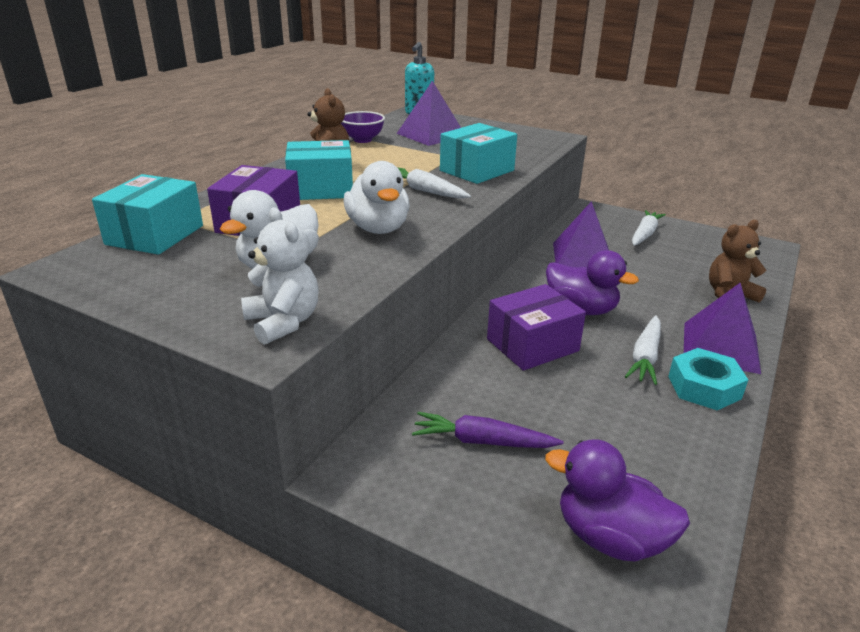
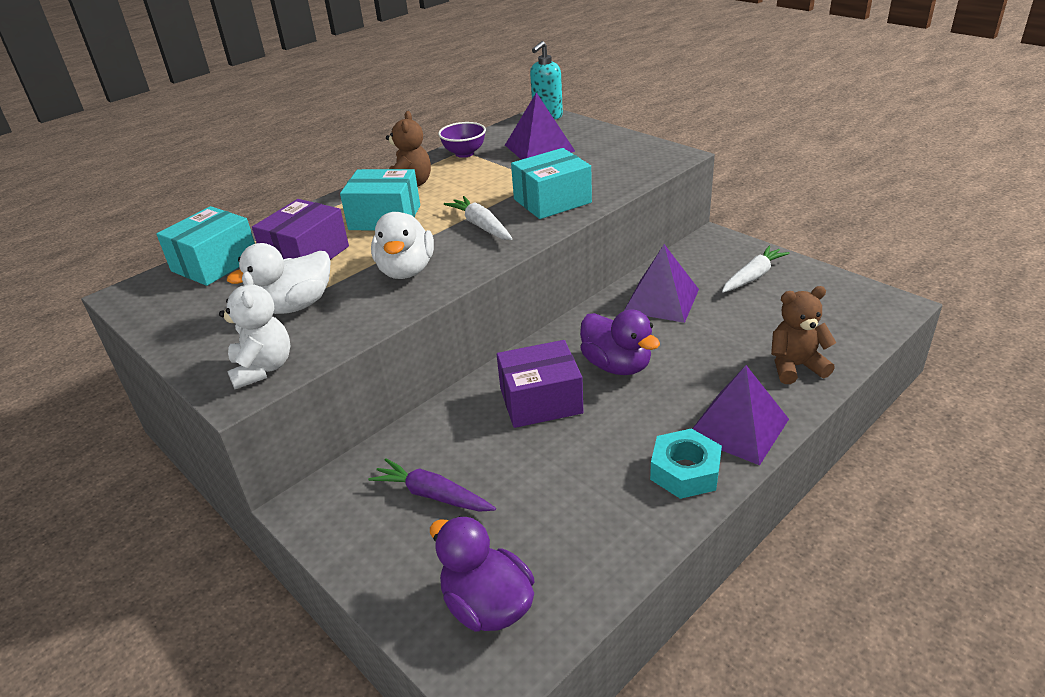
camera: 20 degrees right, 5 degrees up
(645, 357) = (647, 428): white carrot -> none

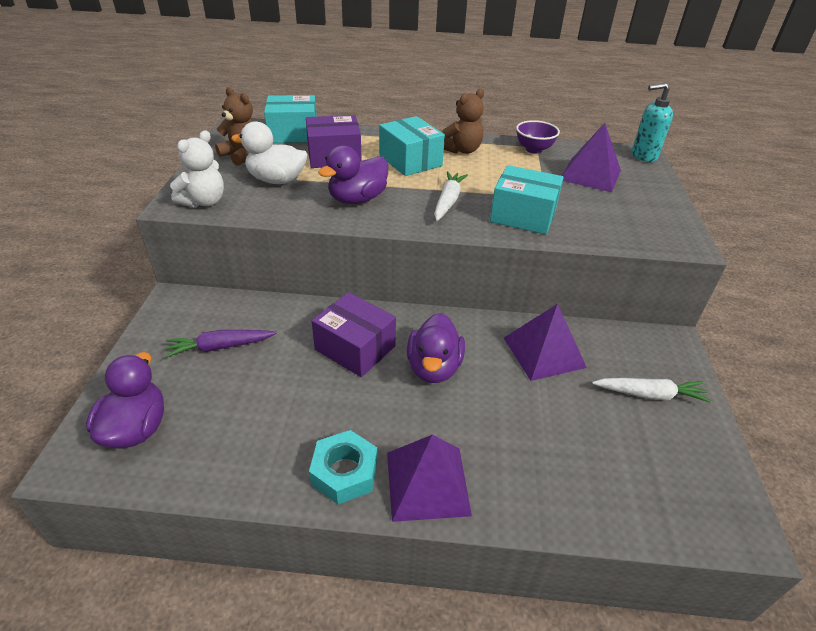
camera: 45 degrees right, 5 degrees up
(406, 271) = (357, 199): white duck -> purple duck
(433, 495) = (220, 347): purple carrot -> purple carrot turned 90 degrees counterclockwise
(795, 366) = (550, 487): brown teddy bear -> brown teddy bear (242, 155)

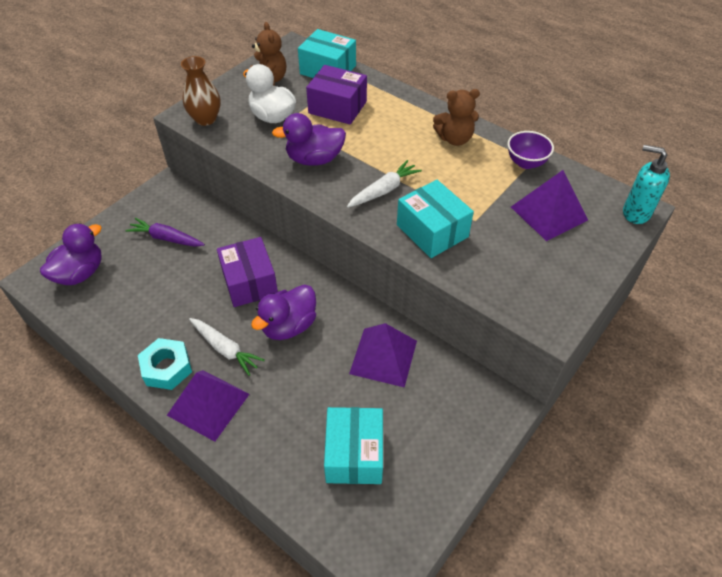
camera: 35 degrees right, 10 degrees up
(204, 202) = (205, 119): white teddy bear -> brown vase
(410, 161) = (396, 134): turquoise box -> turquoise box (354, 454)
(649, 394) = (431, 436): white carrot -> white carrot (225, 349)

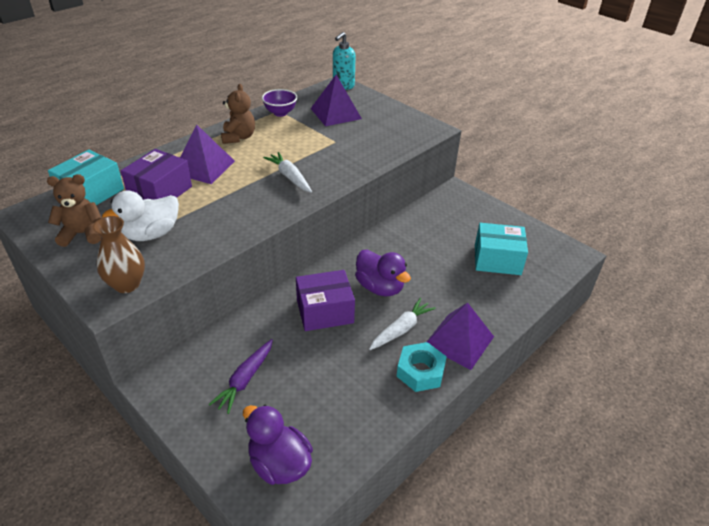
camera: 85 degrees left, 10 degrees down
(314, 159) = (233, 211): purple duck -> none
(383, 357) = (415, 238): purple pyramid -> purple pyramid (203, 167)
(432, 231) = (342, 160): turquoise box -> none

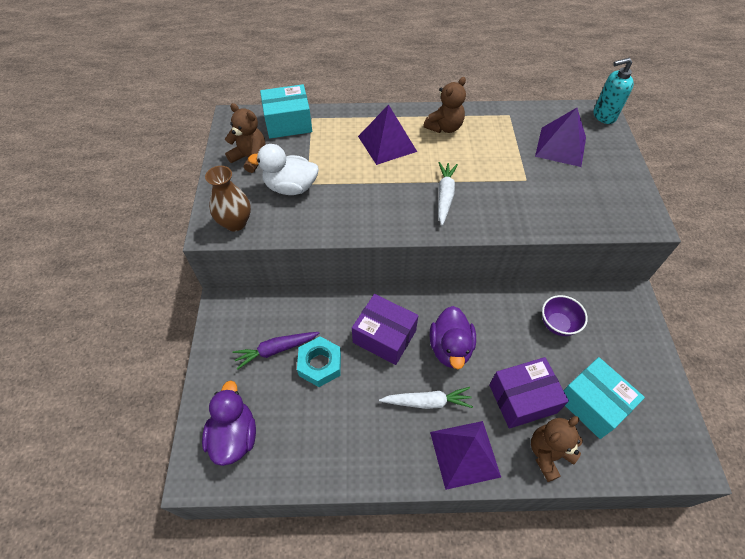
camera: 45 degrees right, 15 degrees up
(160, 192) = (333, 150): purple box -> purple box (522, 398)
(280, 113) = (507, 119): purple bowl -> purple bowl (557, 324)
(420, 371) = (402, 453): turquoise nut -> turquoise nut (320, 364)
(504, 303) = (548, 454): none -> brown teddy bear

